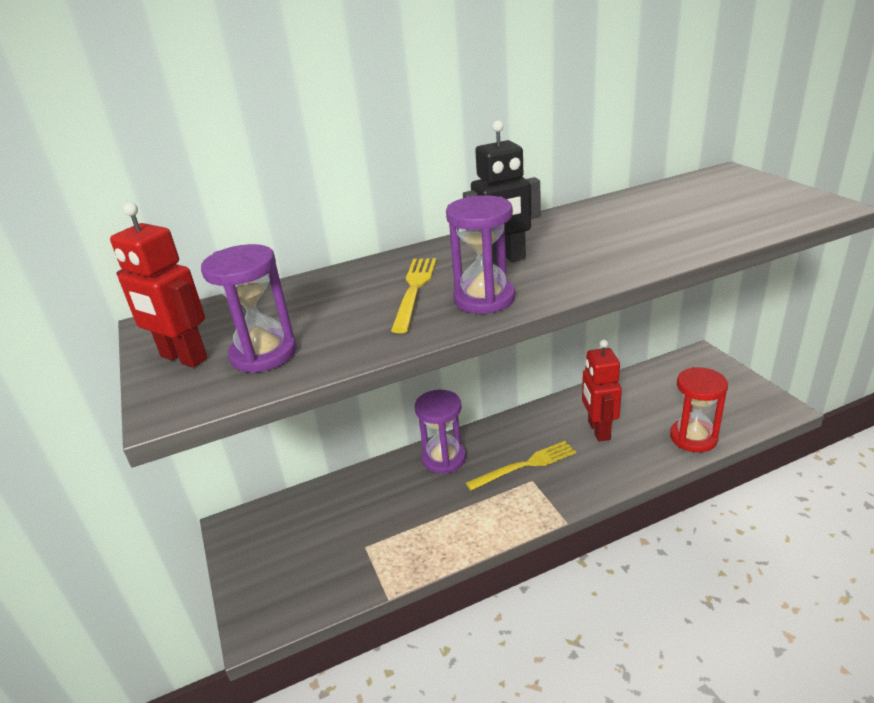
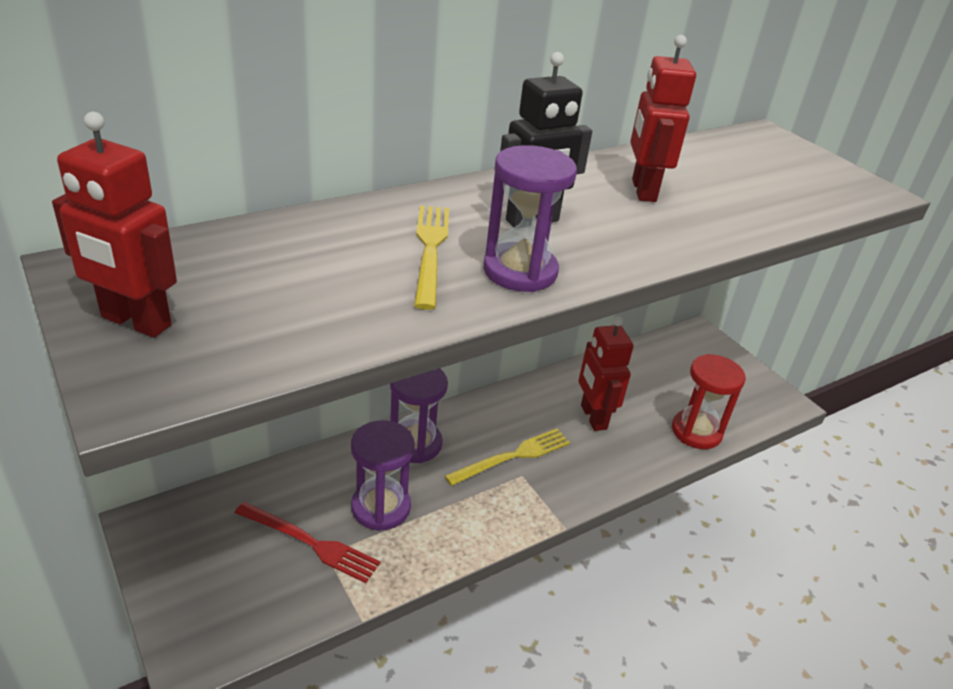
camera: 15 degrees left, 5 degrees up
(264, 354) = (250, 325): purple hourglass -> purple hourglass (381, 507)
(353, 538) = (310, 543): none -> red fork
(605, 228) = (643, 190): none -> red robot

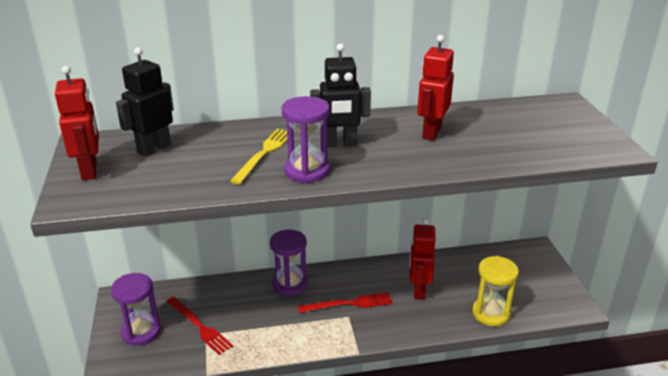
camera: 25 degrees right, 5 degrees down
(135, 322) = (90, 171): red robot -> red robot turned 150 degrees counterclockwise
(231, 263) = (154, 148): none -> black robot
(381, 507) = (249, 316): purple hourglass -> purple hourglass (141, 331)
(513, 456) = (348, 304): yellow fork -> red fork
(696, 431) = (491, 313): red hourglass -> yellow hourglass

